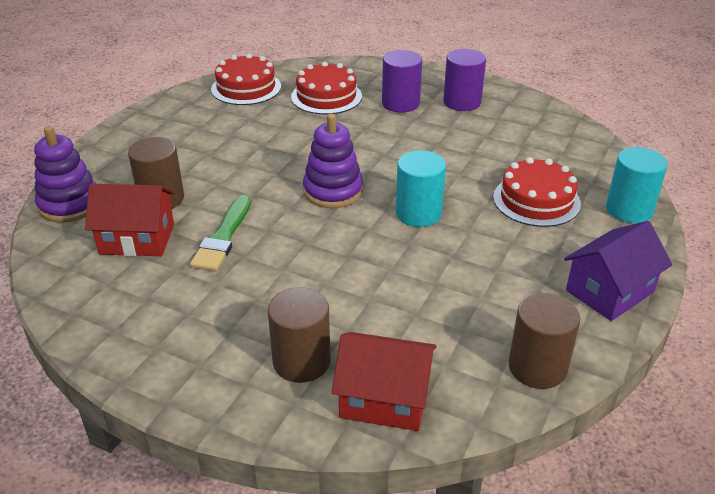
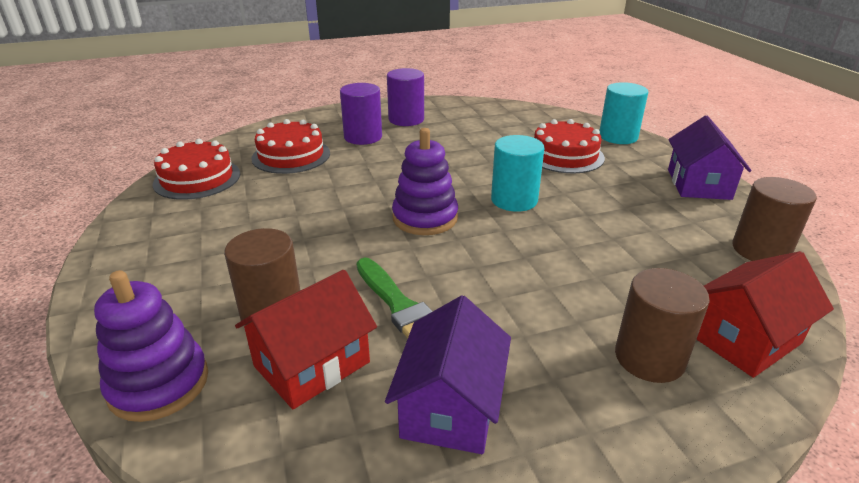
camera: 45 degrees left, 5 degrees down
(160, 303) = (450, 406): none -> purple house

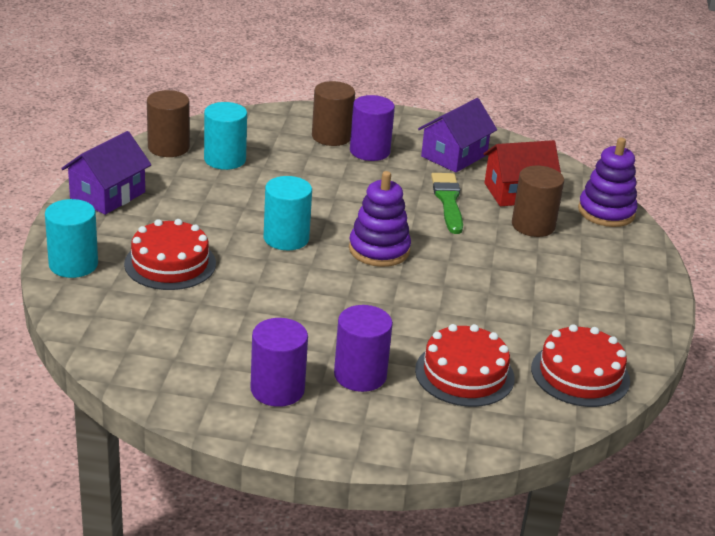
camera: 155 degrees left, 0 degrees up
(571, 352) = (369, 151): none -> purple cylinder
(690, 259) = (225, 159): none -> turquoise cylinder
(744, 338) = (268, 125): red house -> none

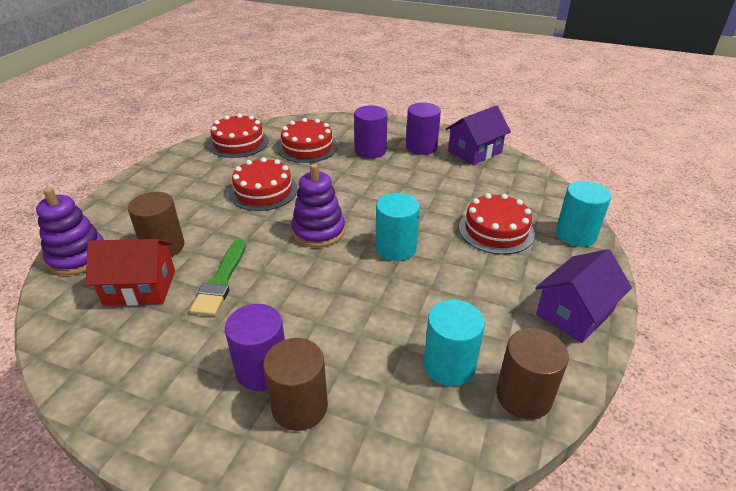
camera: 165 degrees left, 5 degrees up
(454, 156) = (161, 353): purple house -> purple house (474, 152)
(477, 294) = (263, 191): none -> red cake

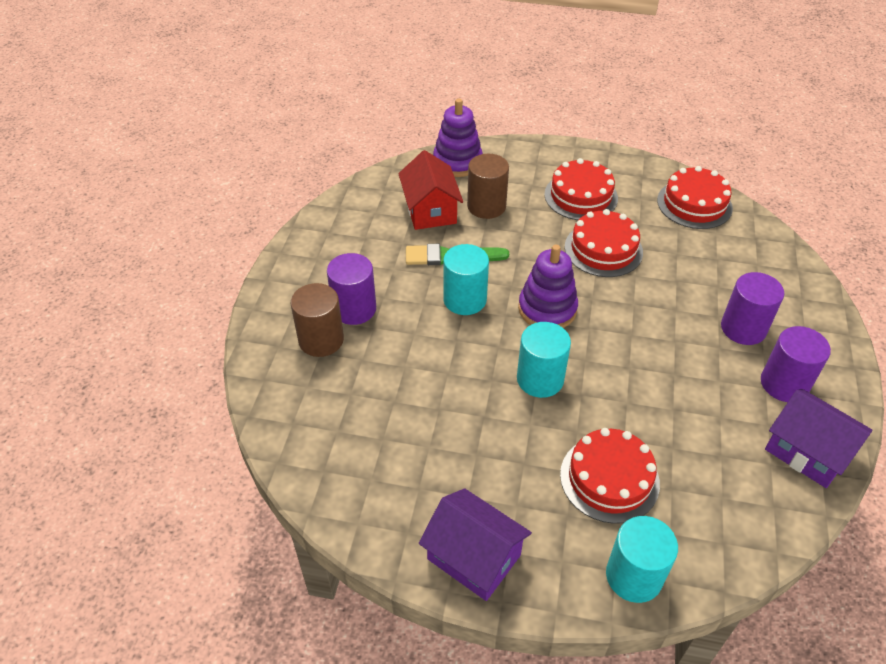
camera: 80 degrees right, 10 degrees up
(307, 147) = (717, 265): red cake -> red cake (581, 196)
(449, 365) = (378, 438): turquoise cylinder -> turquoise cylinder (465, 299)
(523, 396) = (349, 499): brown cylinder -> none

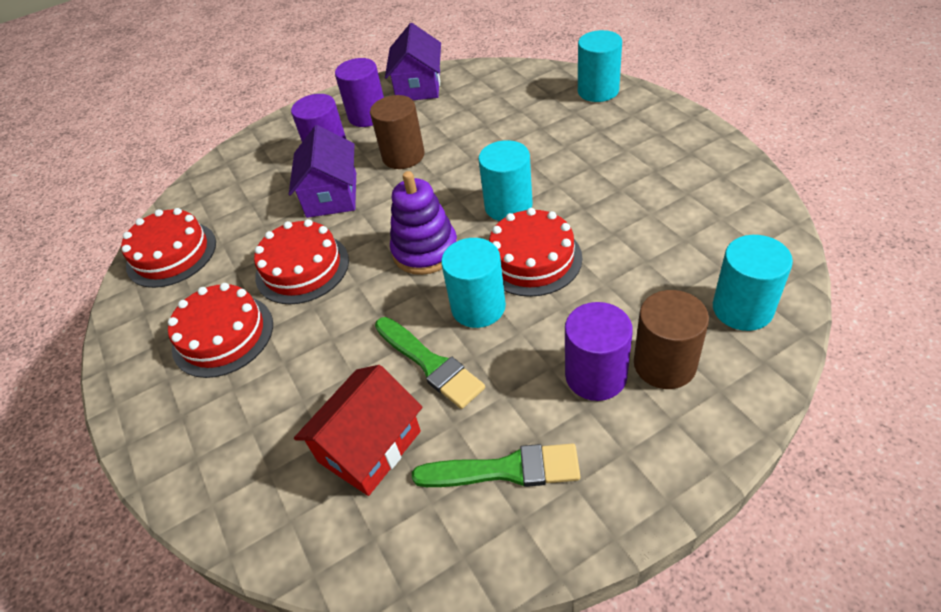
camera: 125 degrees left, 0 degrees up
(300, 407) = (742, 308): none -> turquoise cylinder
(355, 242) = (504, 470): none -> green brush
(457, 162) = (239, 502): purple stacking toy -> none
(474, 557) = (687, 141): purple house -> purple house (332, 195)
(486, 206) = (312, 399): brown cylinder -> brown cylinder (403, 156)
(609, 478) = (547, 131): red cake -> red cake (532, 259)

